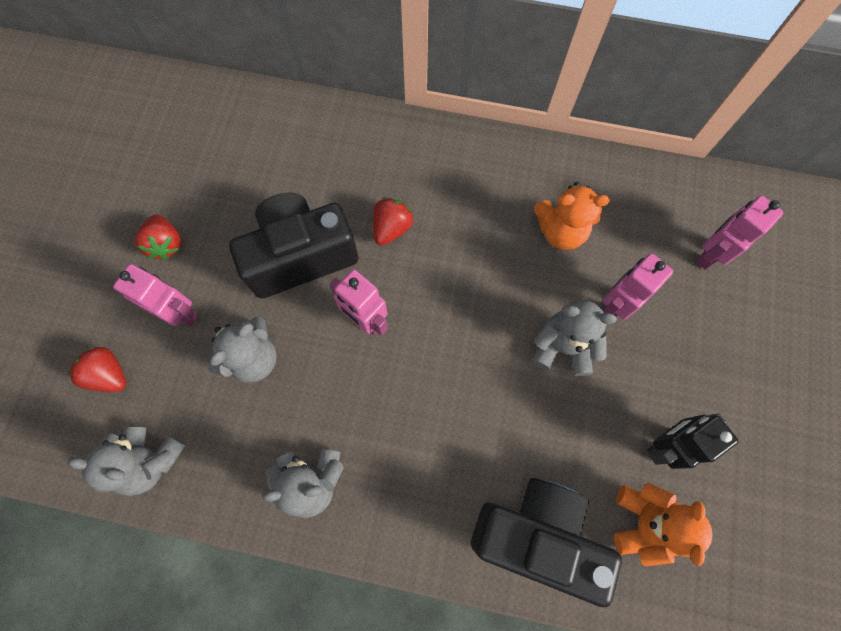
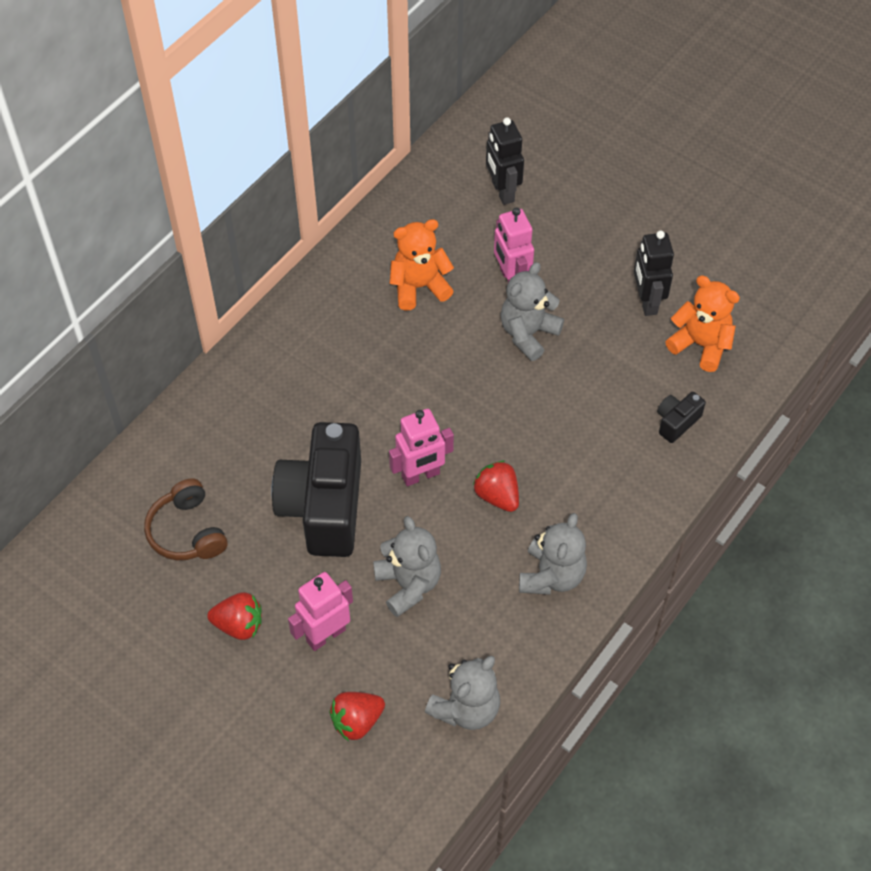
camera: 65 degrees left, 15 degrees down
(235, 168) = (187, 531): none -> brown headphones
(391, 228) = (338, 418): red strawberry -> red strawberry (497, 495)
(537, 534) = (676, 422): black camera -> black camera, size x0.43
(560, 231) = (419, 287): orange teddy bear -> orange teddy bear turned 135 degrees counterclockwise
(709, 254) = (502, 192): pink robot -> black robot

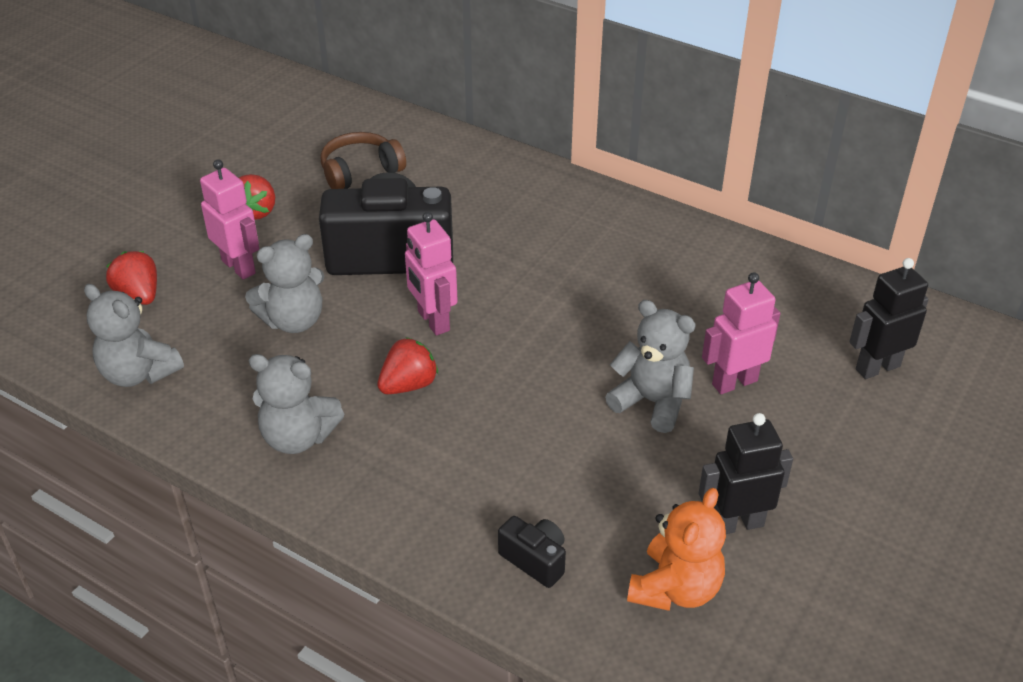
camera: 85 degrees right, 15 degrees down
(419, 287) = (698, 303): orange teddy bear -> none

